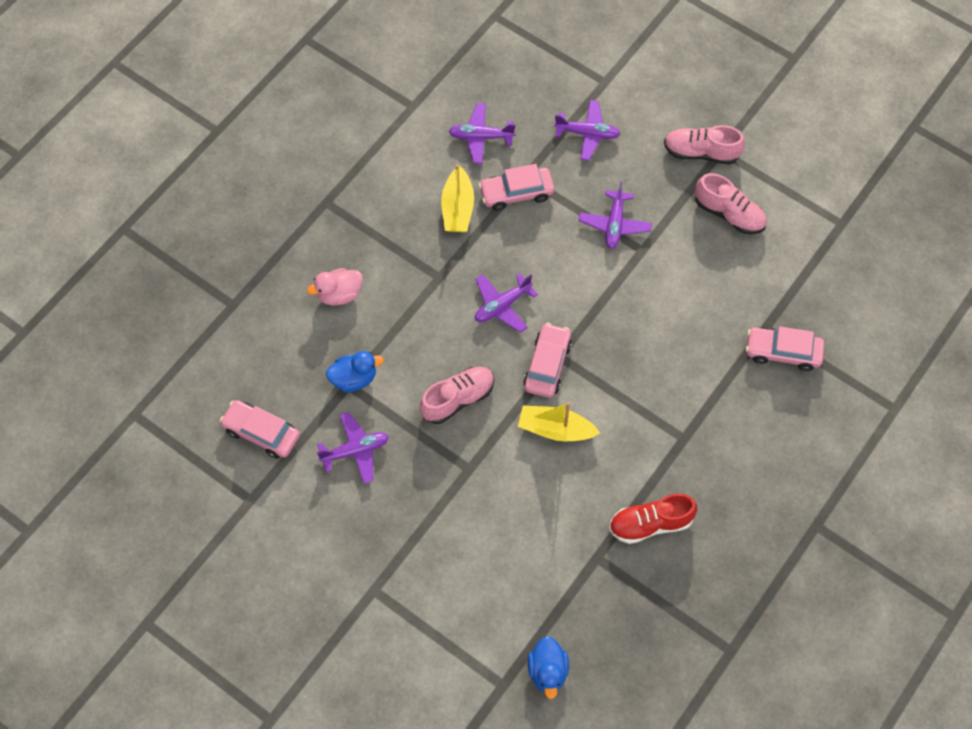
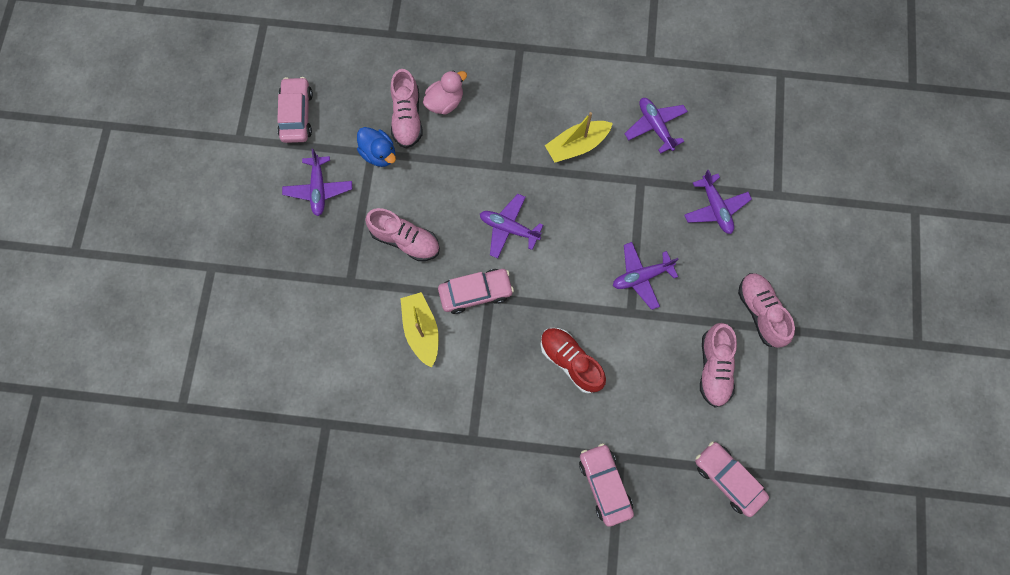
camera: 60 degrees right, 10 degrees up
(332, 335) = (407, 117): none -> pink shoe
(339, 294) = (445, 102): pink duck -> pink duck turned 105 degrees clockwise
(355, 451) = (318, 189): purple plane -> purple plane turned 45 degrees clockwise
(516, 193) = (620, 183): pink car -> pink car (728, 479)
(547, 671) = (209, 436): blue duck -> none
(650, 524) = (379, 452): red shoe -> red shoe (571, 361)

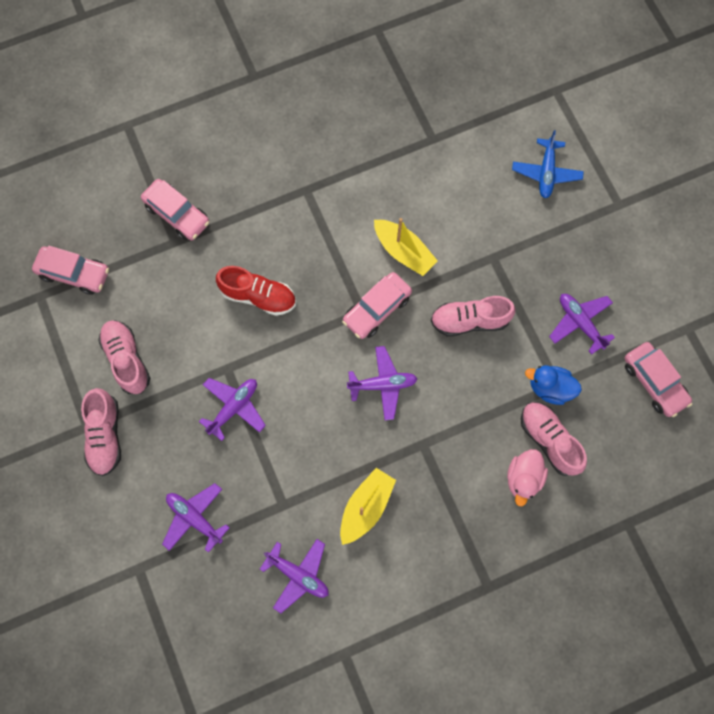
camera: 150 degrees right, 0 degrees up
(250, 331) = (546, 172): none -> blue plane
(760, 312) = (105, 435): pink shoe -> pink shoe turned 45 degrees clockwise

